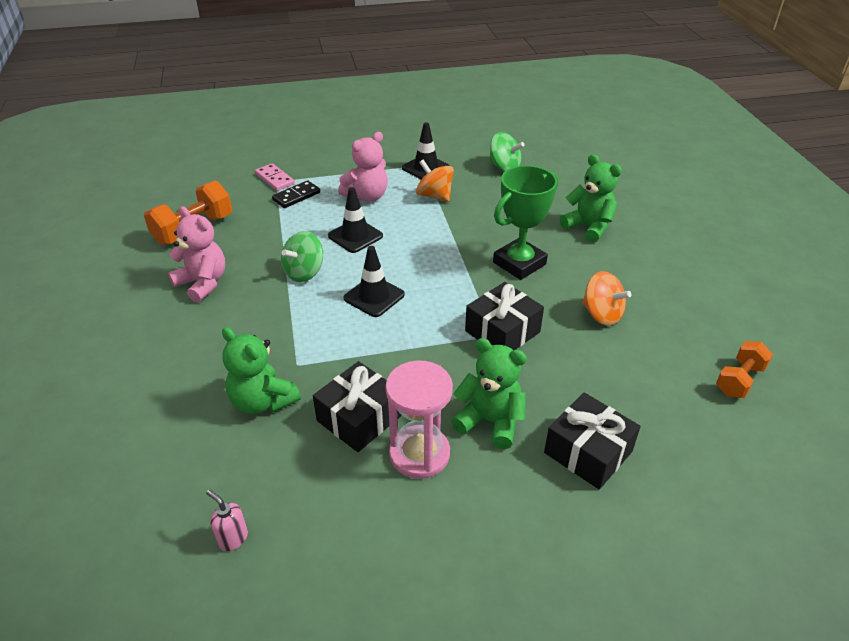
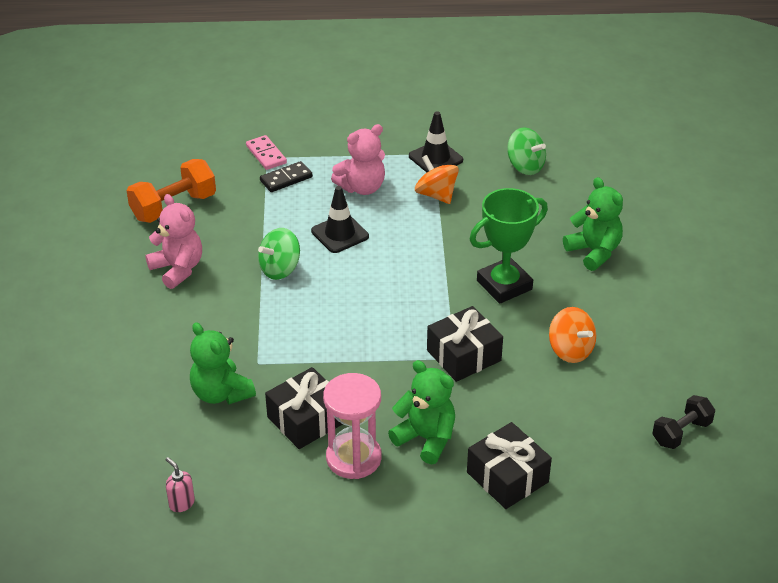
camera: 10 degrees right, 0 degrees up
(374, 296) = (345, 303): black traffic cone -> none
(739, 380) = (681, 432): orange dumbbell -> black dumbbell

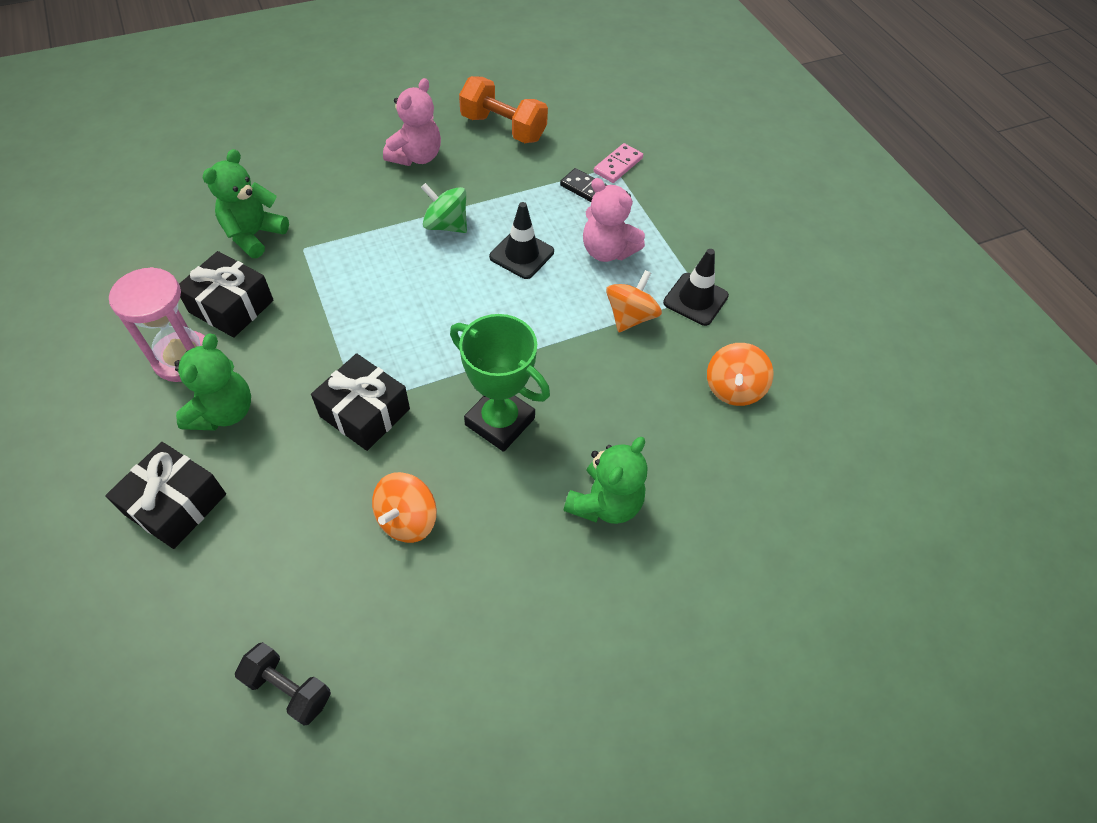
camera: 65 degrees right, 15 degrees up
(181, 503) = (105, 251): pink soap dispenser -> none
(525, 166) = (733, 388): green spinning top -> orange spinning top

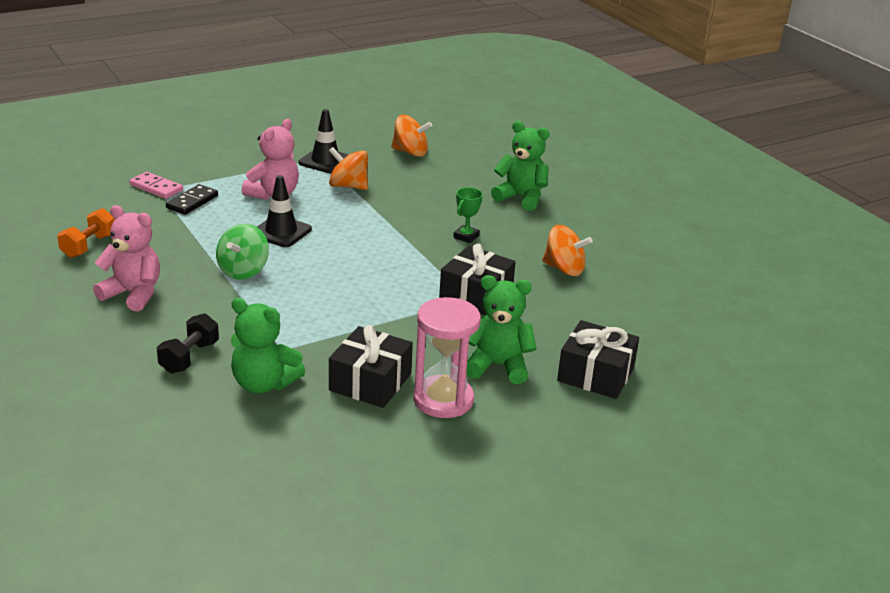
camera: 95 degrees left, 25 degrees down
(288, 688) = (705, 303): black dumbbell -> black dumbbell (189, 357)
(500, 421) = (466, 236): green trophy -> green trophy, size x0.48
(503, 128) = (89, 246): orange dumbbell -> orange dumbbell, size x0.64

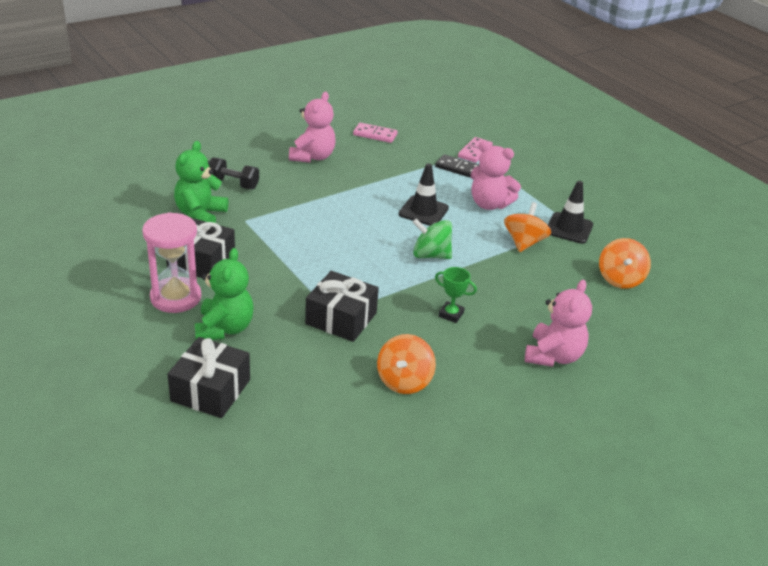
camera: 85 degrees right, 5 degrees up
(89, 246) = (375, 135): orange dumbbell -> pink domino
(243, 270) = (355, 197): green spinning top -> green spinning top (430, 255)
(521, 198) = (553, 356): green teddy bear -> pink teddy bear

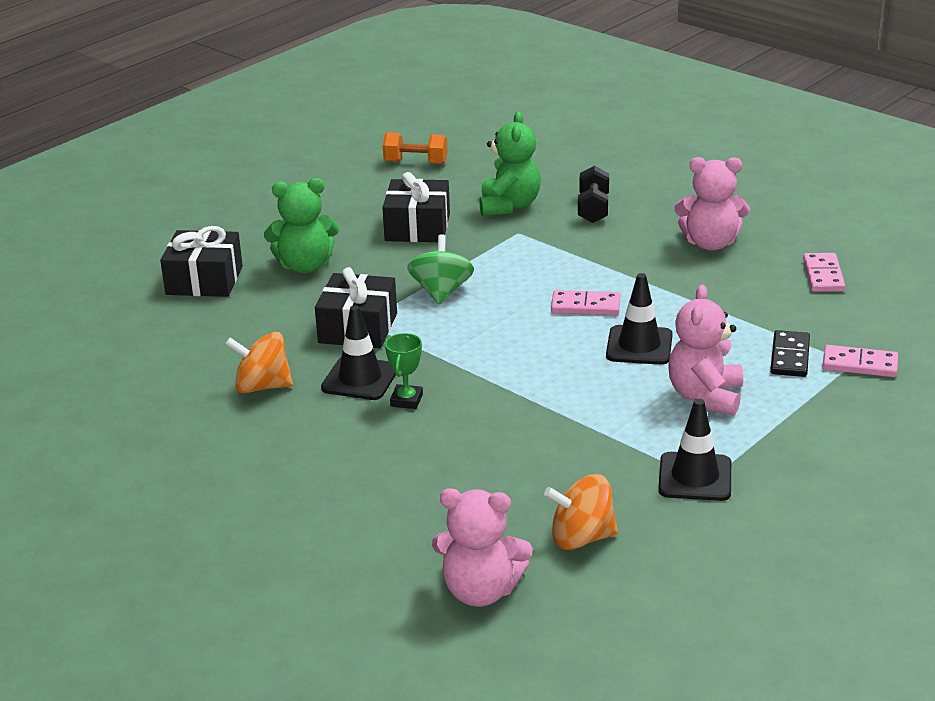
camera: 80 degrees right, 5 degrees down
(86, 240) = (415, 162): none -> orange dumbbell
(176, 297) = (344, 229): pink hourglass -> none
(200, 215) = (509, 206): green teddy bear -> green teddy bear turned 90 degrees clockwise
(364, 218) = (585, 306): none -> pink domino
(414, 330) = (360, 379): none -> black traffic cone
(430, 255) = (532, 367): green spinning top -> green spinning top (441, 292)
(524, 242) = (620, 439): orange spinning top -> none
(553, 356) = (357, 489): pink teddy bear -> pink teddy bear (481, 591)

